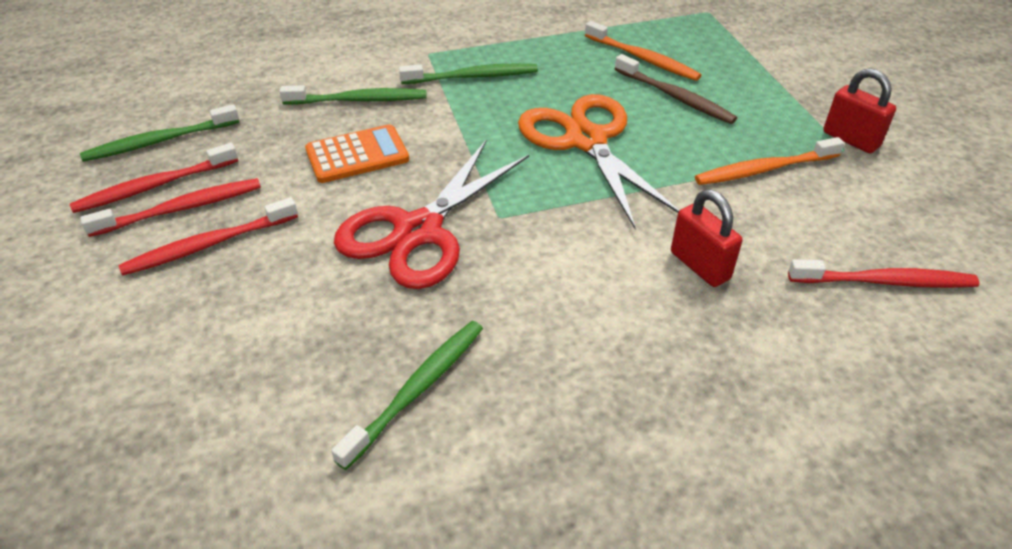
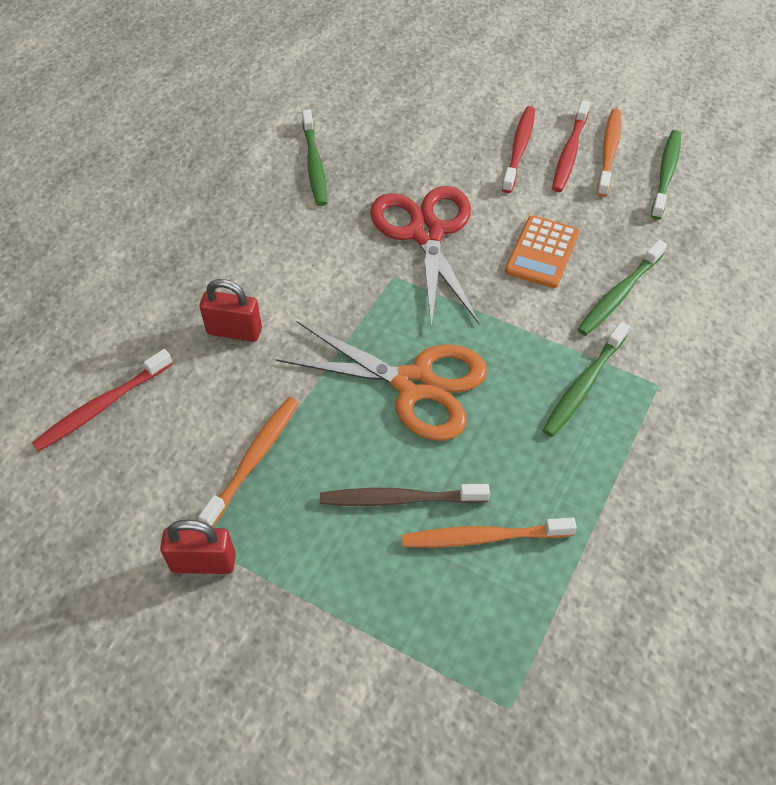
camera: 135 degrees right, 10 degrees up
(154, 186) = (609, 152): red toothbrush -> orange toothbrush

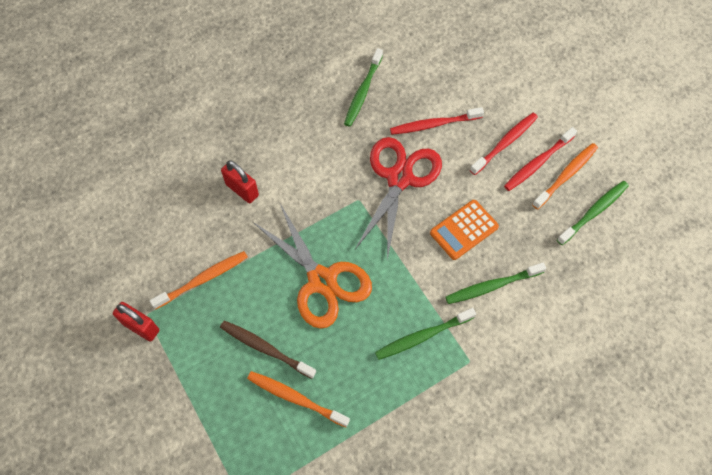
camera: 30 degrees right, 10 degrees up
(102, 406) = (143, 202): red toothbrush -> red toothbrush (434, 124)

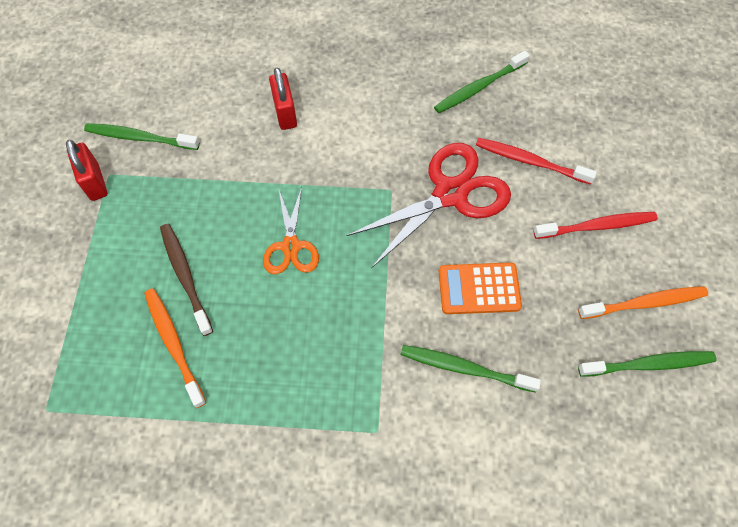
camera: 35 degrees right, 0 degrees up
(203, 279) = (183, 174): orange toothbrush -> none
(321, 281) = (291, 246): orange scissors -> orange scissors, size x0.58
(422, 336) = (347, 370): green toothbrush -> green toothbrush (140, 138)
(537, 163) = (620, 269): red toothbrush -> none

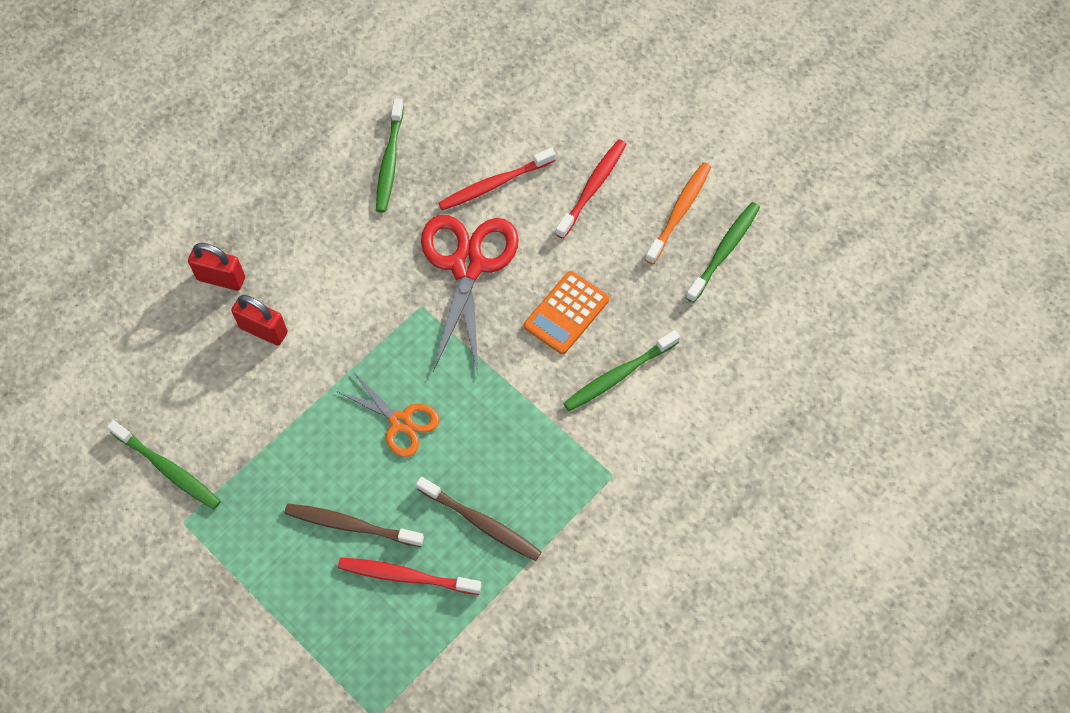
camera: 50 degrees left, 0 degrees up
(95, 182) = (180, 539): red padlock -> red padlock (221, 278)
(140, 138) = (168, 469): green toothbrush -> green toothbrush turned 105 degrees counterclockwise
(174, 344) = (406, 576): orange toothbrush -> red toothbrush
(257, 363) = (481, 523): none -> brown toothbrush

